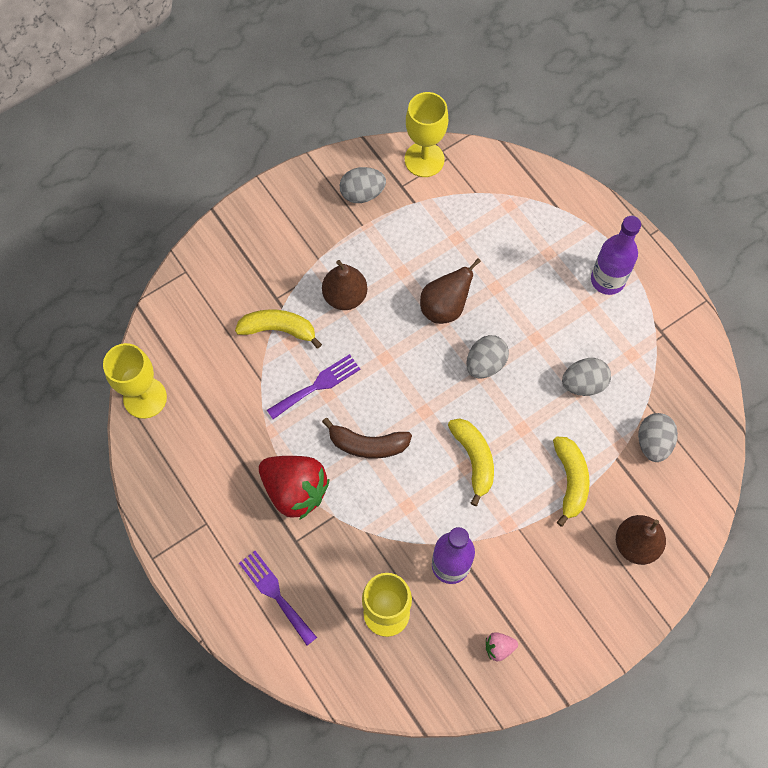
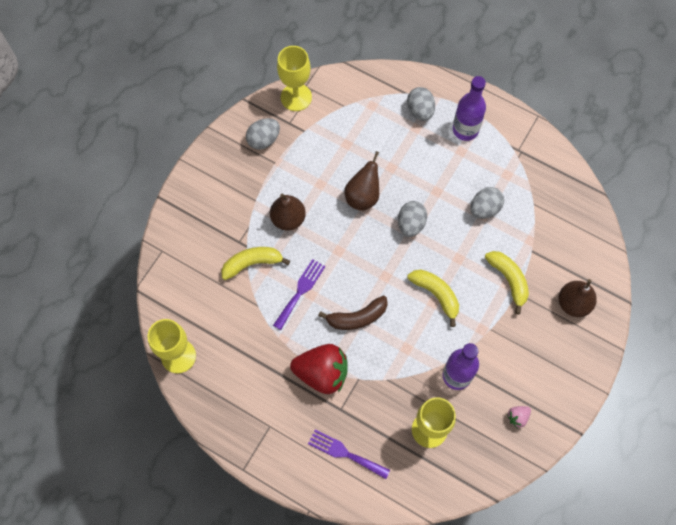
camera: 25 degrees left, 0 degrees up
(653, 442) = (550, 229): grey egg -> grey egg (420, 111)

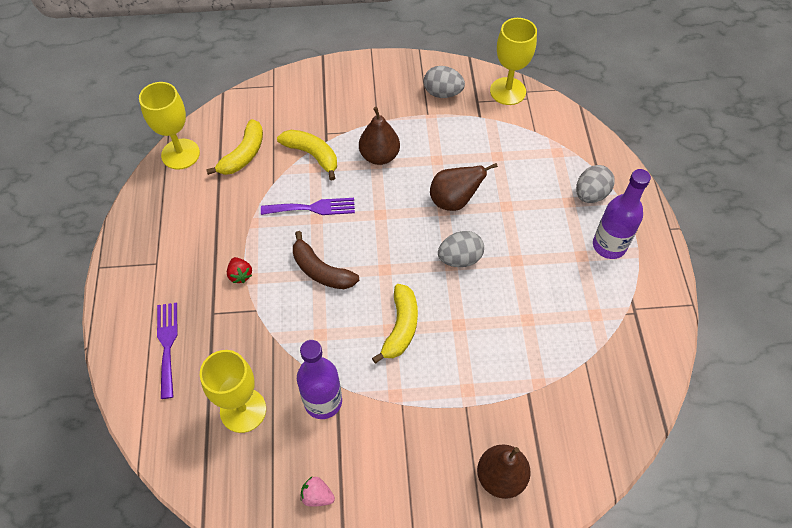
camera: 55 degrees right, 10 degrees down
(322, 373) = (240, 275): red strawberry -> red strawberry, size x0.43
(484, 209) = (536, 316): grey egg -> none
(509, 280) = (474, 389): yellow banana -> yellow banana (243, 155)

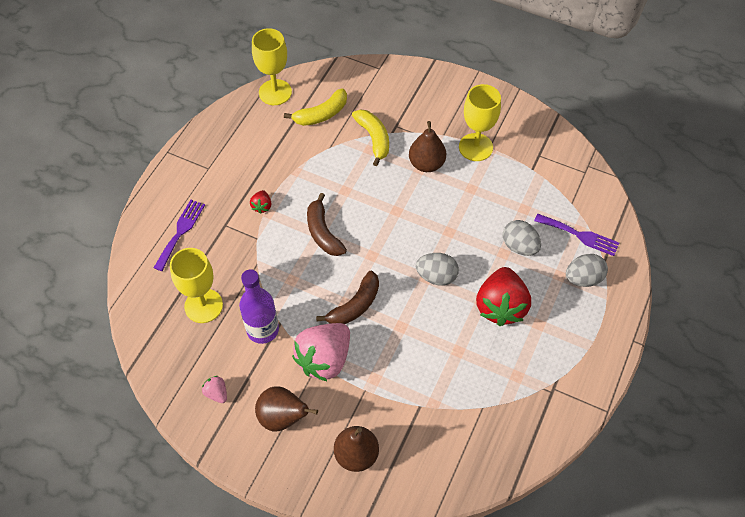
camera: 30 degrees right, 0 degrees up
(312, 208) = (347, 181): purple fork -> purple fork (579, 235)
(401, 327) = (355, 305): yellow banana -> brown banana
(406, 397) = (324, 359): none -> pink strawberry
(442, 93) = (514, 135): grey egg -> grey egg (519, 246)
(454, 201) = (463, 228): brown pear -> brown pear (283, 417)
(508, 91) = (572, 158): yellow goblet -> yellow goblet (475, 147)
(537, 257) = (500, 306): none -> red strawberry
(609, 245) = (568, 328): purple bottle -> none

